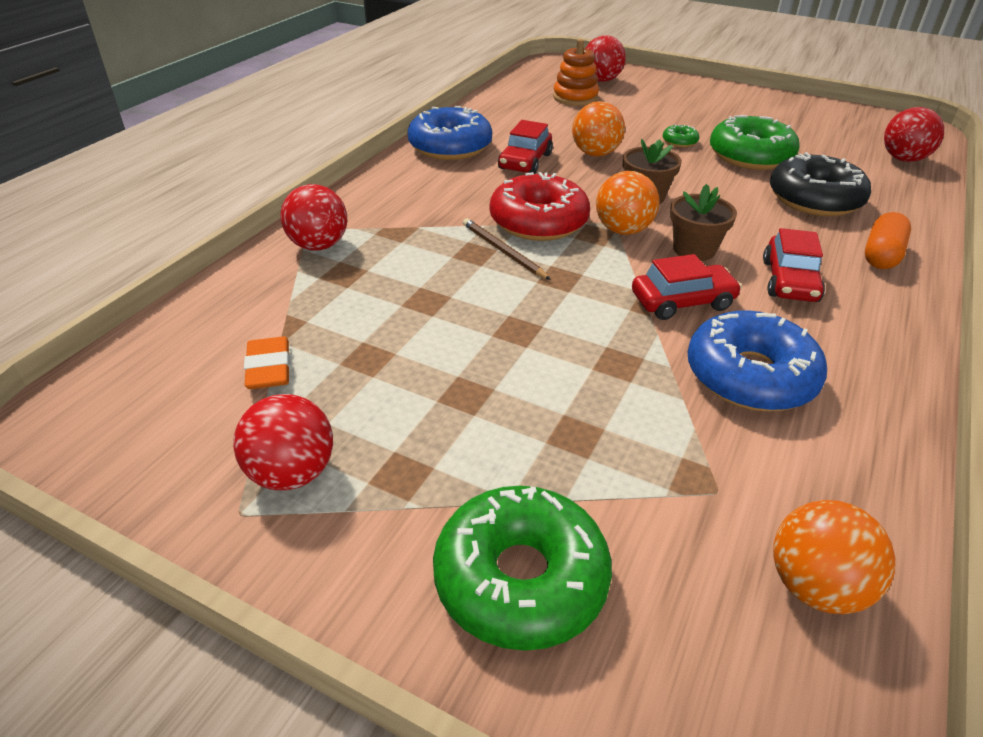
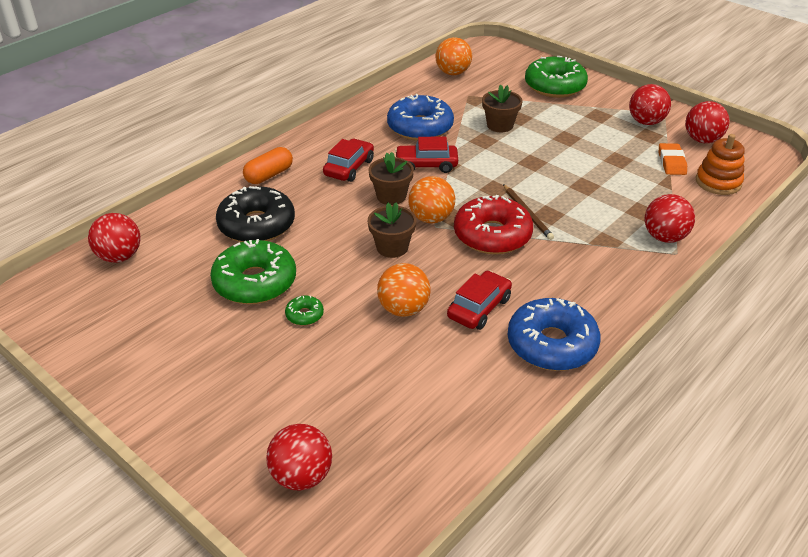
camera: 165 degrees left, 0 degrees up
(182, 437) = (702, 140): none -> red ball
(575, 97) = (366, 429): orange stacking toy -> orange stacking toy (718, 182)
(605, 407) = (500, 125): none -> brown flower pot

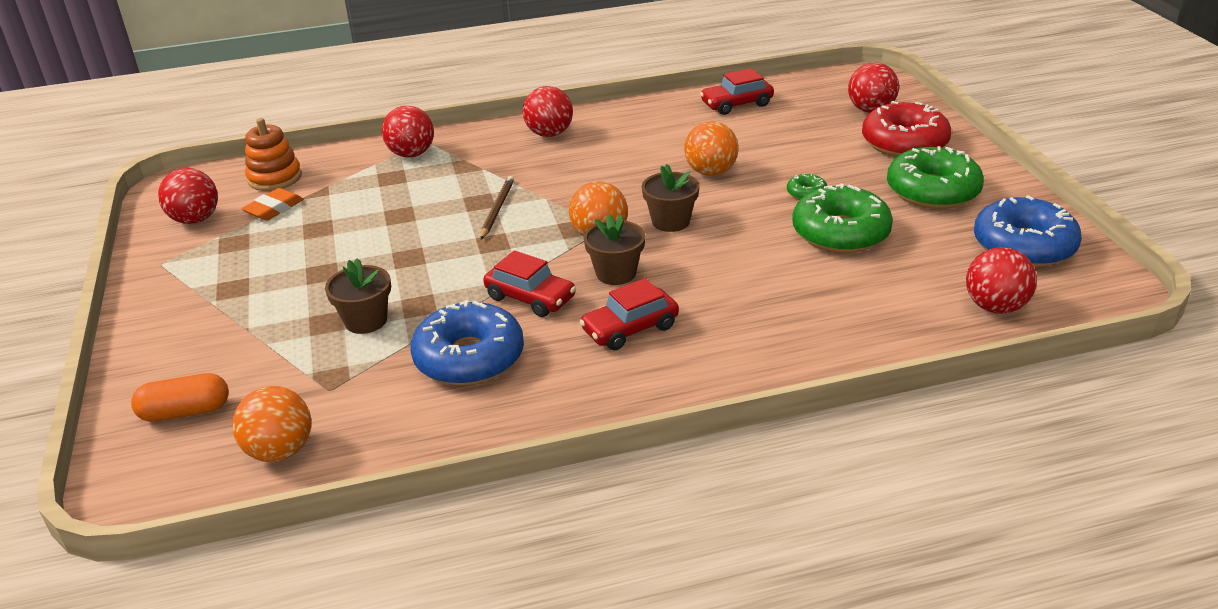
camera: 145 degrees left, 5 degrees down
(257, 225) = (805, 291): black donut -> none
(269, 175) = (747, 356): orange capsule -> orange capsule (185, 412)
(479, 308) = (644, 155): red car -> red car (736, 104)
(492, 235) = (559, 201): red donut -> red donut (904, 143)
(552, 344) = (617, 121): blue donut -> blue donut (1023, 246)
(554, 86) = (193, 357): green donut -> green donut (932, 191)
(646, 122) = (201, 260): red ball -> red ball (549, 134)

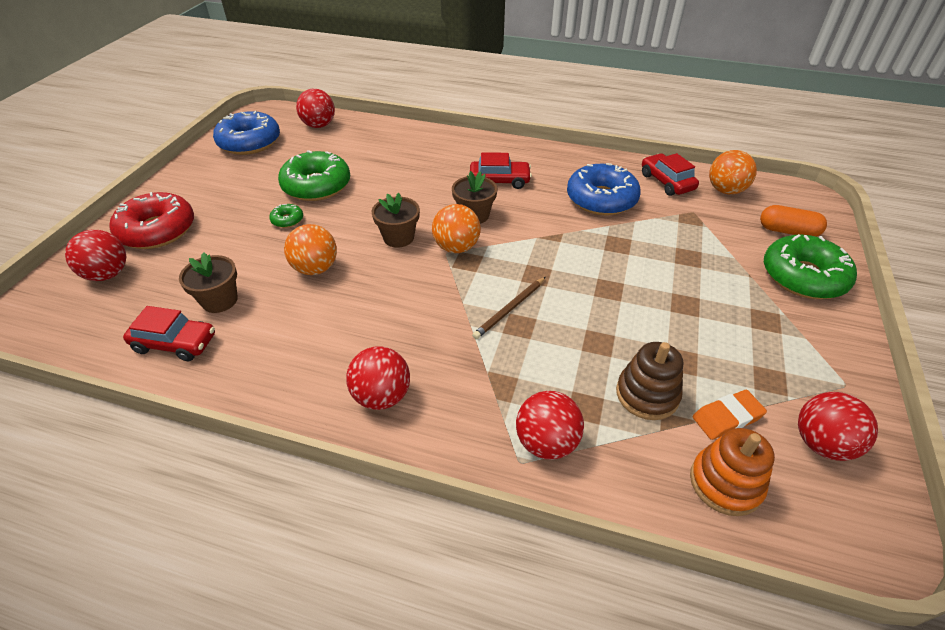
camera: 150 degrees left, 10 degrees up
(344, 199) = (647, 394): none -> brown stacking toy
(366, 321) = (659, 248): brown flower pot -> brown flower pot (219, 300)
(530, 298) = (540, 221): red car -> red car (666, 182)
(932, 191) = (221, 188): green donut -> green donut (803, 277)

